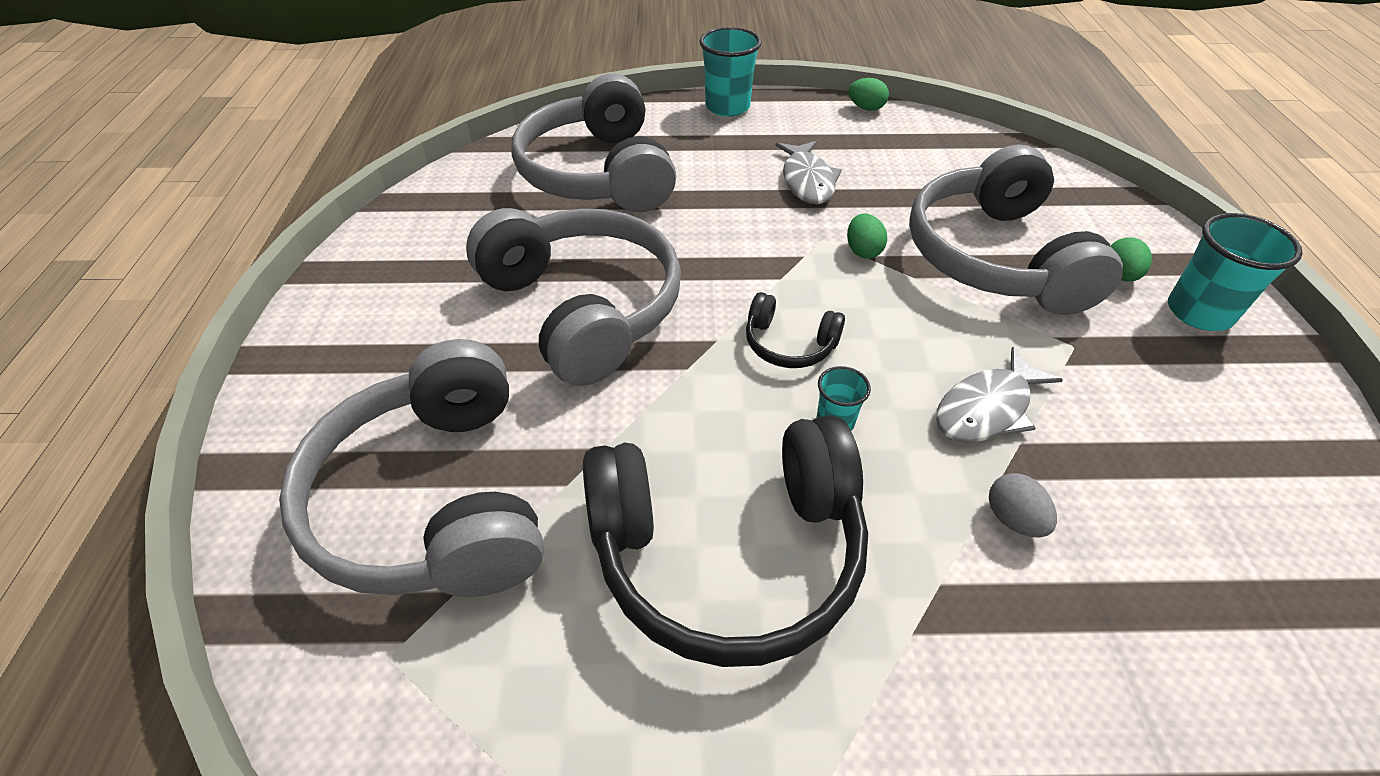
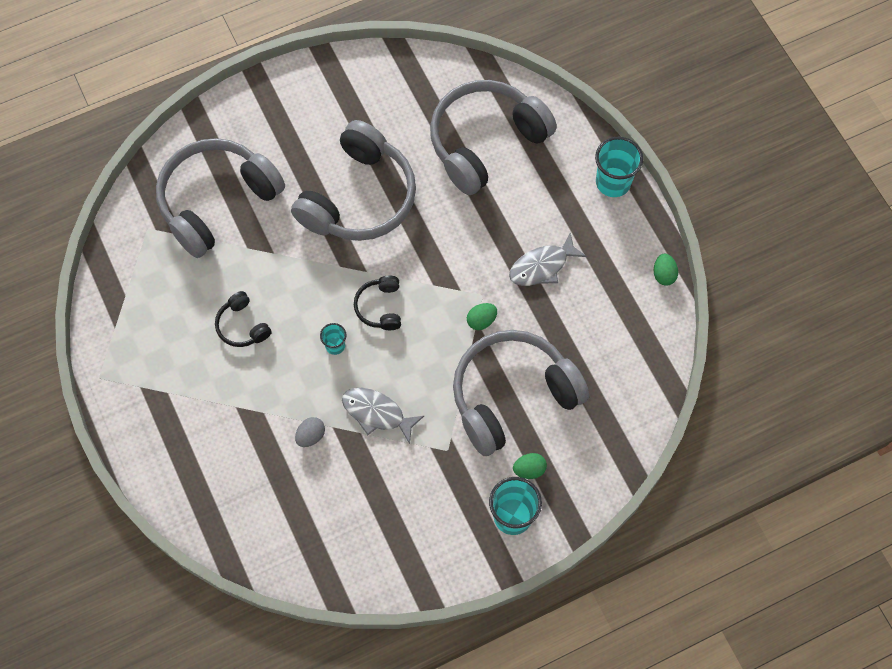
camera: 65 degrees right, 20 degrees up
(728, 552) = (242, 326): black headphones -> black headphones, size x0.44

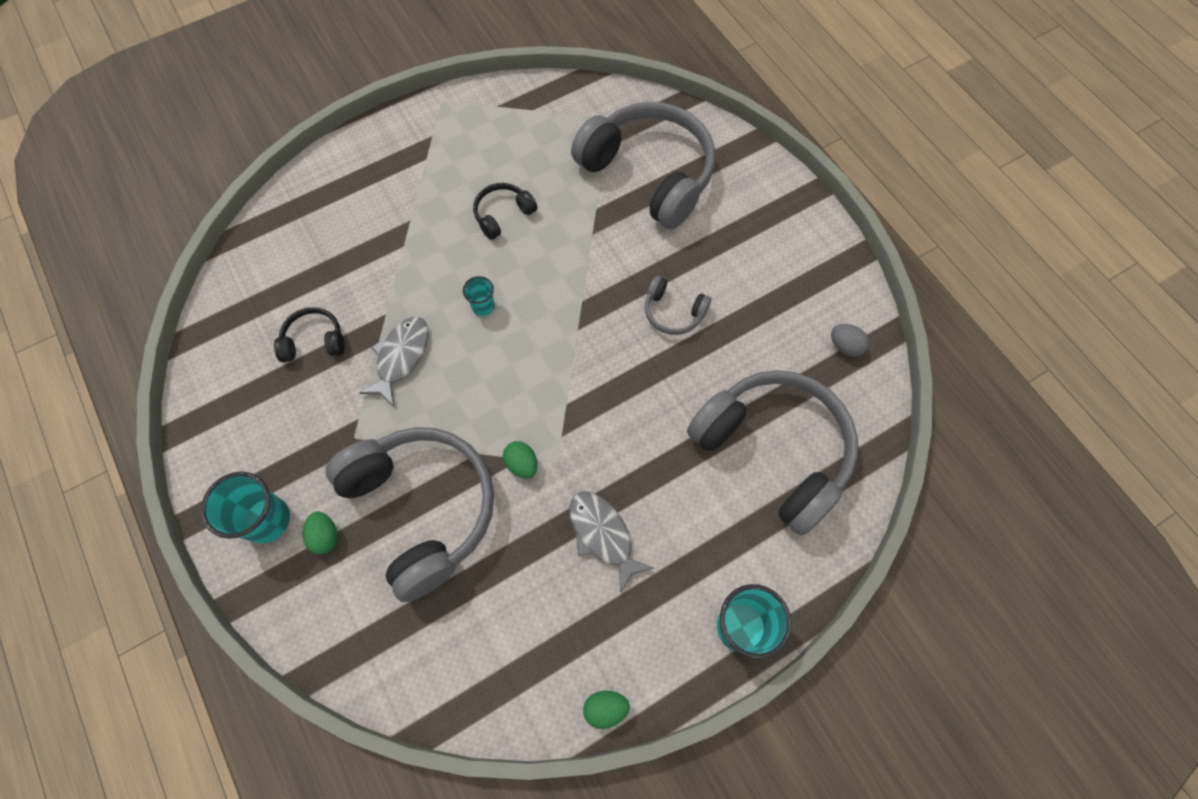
camera: 85 degrees right, 0 degrees up
(311, 436) = (375, 293): grey egg -> grey egg (845, 346)
(359, 197) = (673, 312): grey headphones -> grey headphones, size x0.44
(380, 307) = (533, 348): black headphones -> black headphones (314, 341)

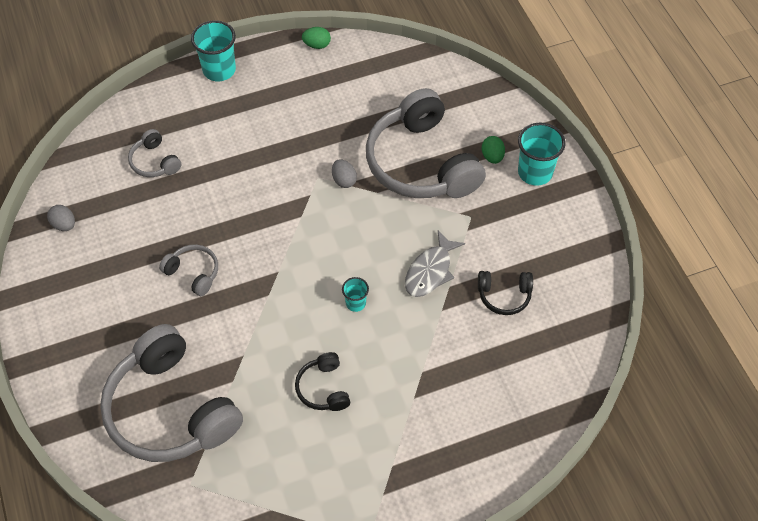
camera: 170 degrees left, 10 degrees down
(503, 215) = (323, 388): black headphones -> black headphones turned 105 degrees clockwise
(522, 464) = (344, 180): green egg -> grey egg
(603, 535) = (295, 129): grey fish -> none
(773, 450) = (154, 162): grey headphones -> grey headphones, size x0.44

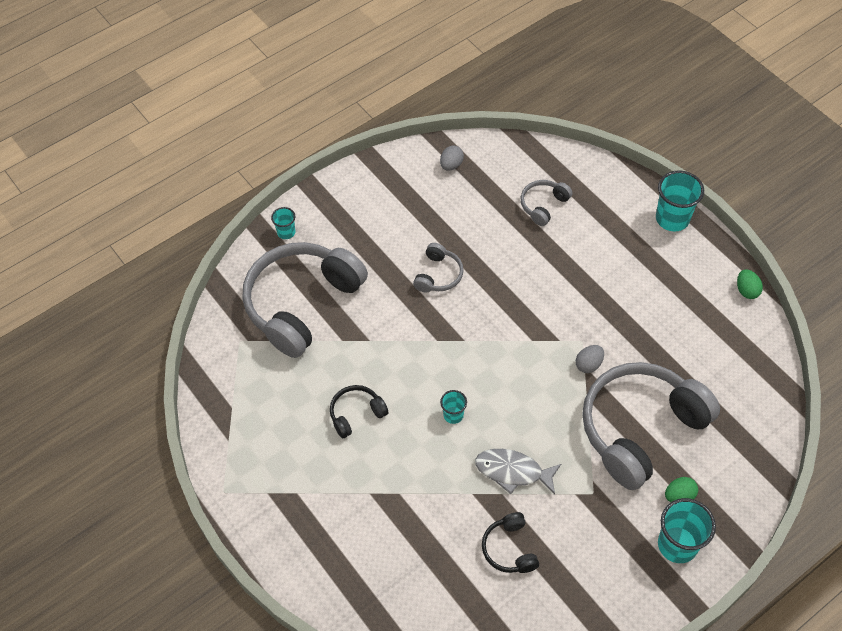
camera: 75 degrees right, 0 degrees up
(70, 404) = (286, 232): none -> turquoise cup

